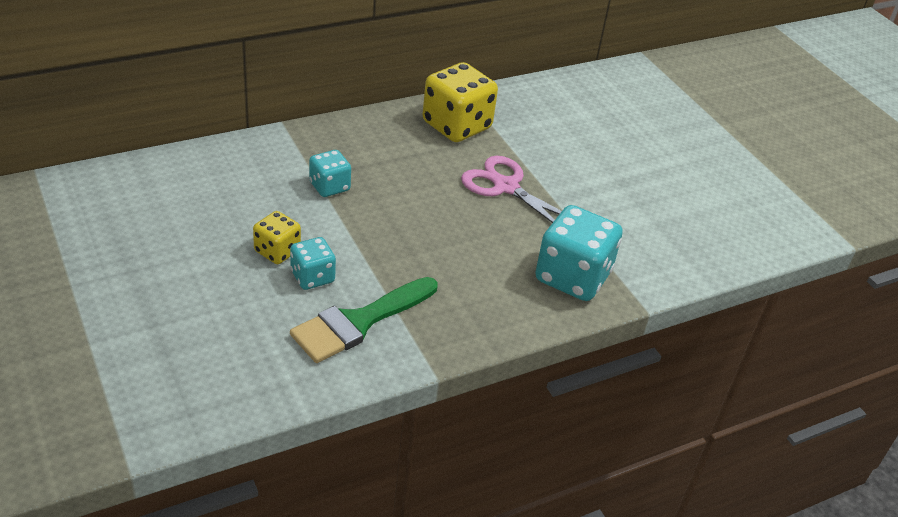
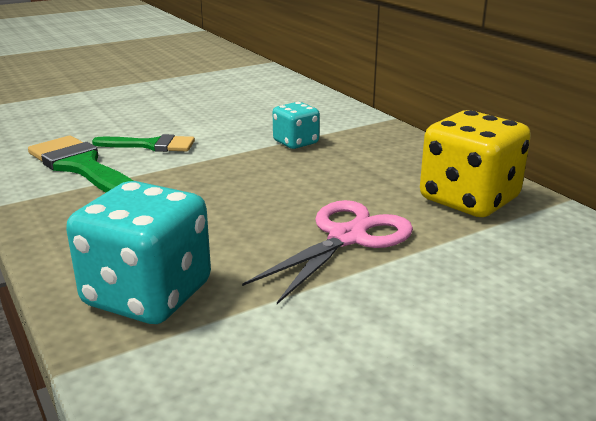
camera: 90 degrees right, 15 degrees down
(277, 251) = (188, 130): yellow dice -> none
(312, 277) = (151, 145): turquoise dice -> green brush

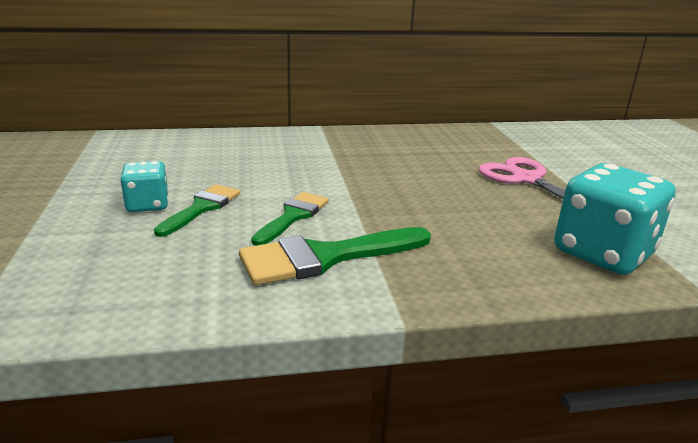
camera: 70 degrees left, 0 degrees up
(147, 117) = (202, 208): none -> green brush
(296, 142) = (344, 162): turquoise dice -> turquoise dice (147, 205)
(469, 199) = (482, 140): yellow dice -> none

